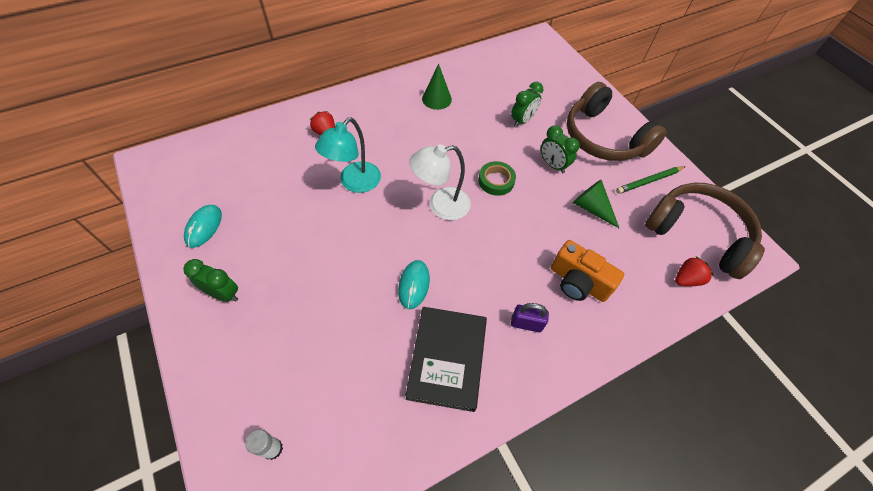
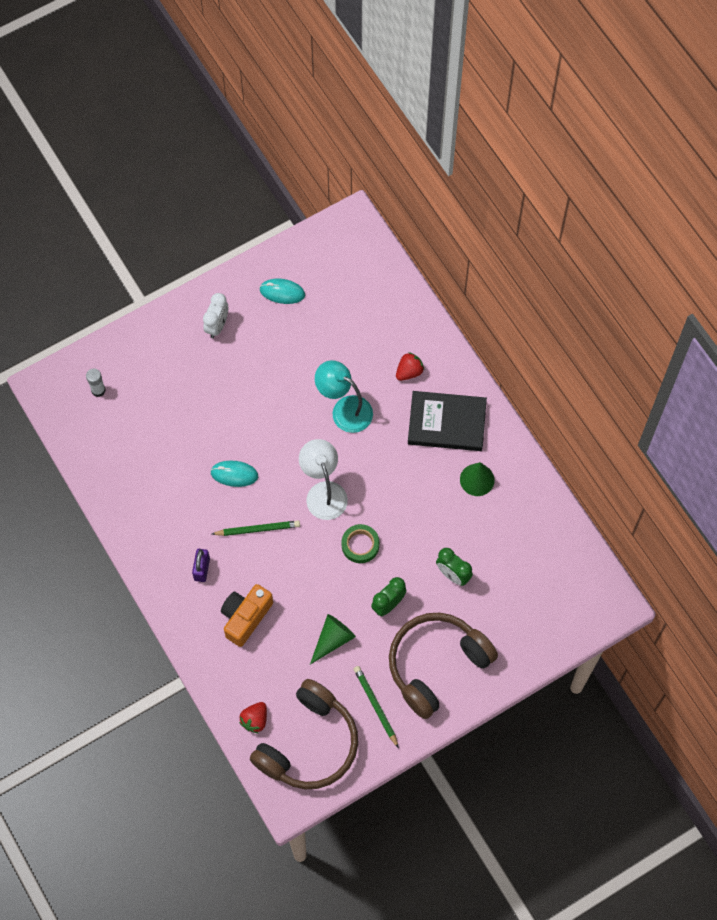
camera: 90 degrees right, 10 degrees up
(223, 294) = (217, 326): green clock -> white clock
(447, 359) = (168, 505): black book -> black book (446, 423)
(479, 265) = (258, 529): none -> green pencil
(686, 279) = (255, 720): red strawberry -> red strawberry turned 60 degrees clockwise

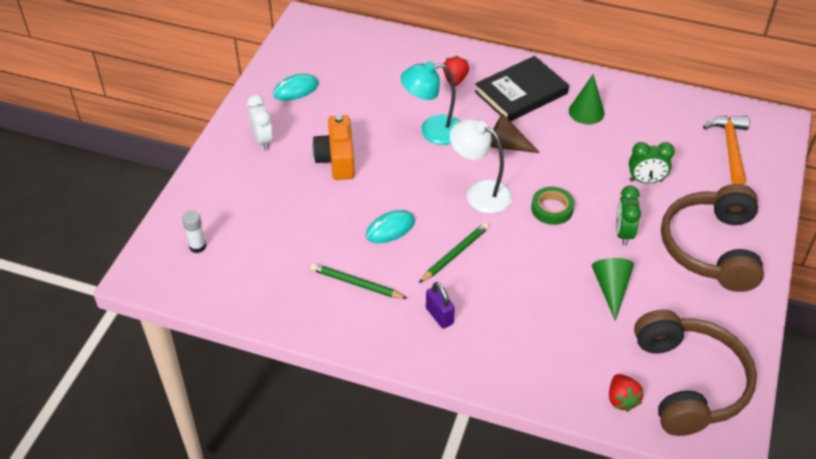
camera: 40 degrees left, 20 degrees down
(245, 617) = (519, 325): orange camera -> orange camera (337, 159)
(376, 705) = (704, 311): green pencil -> green pencil (356, 283)
(384, 464) = (506, 145): none -> brown cone
(549, 597) = (730, 148): none -> orange hammer

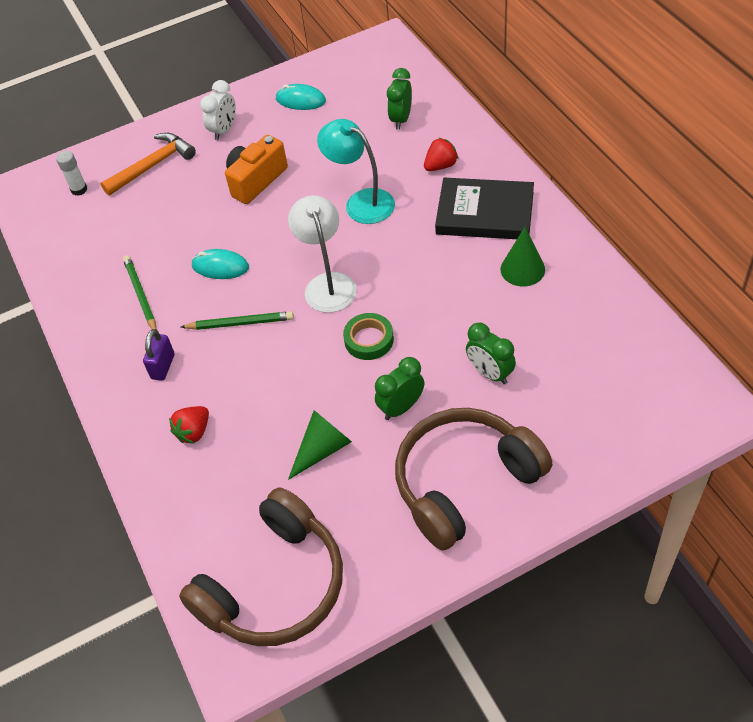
camera: 50 degrees right, 5 degrees up
(388, 65) = (401, 119): none -> green clock
(506, 145) = (406, 254): brown cone -> none
(622, 399) = (202, 551): red strawberry -> red strawberry (194, 432)
(730, 148) = (623, 399): orange hammer -> orange hammer (153, 165)

